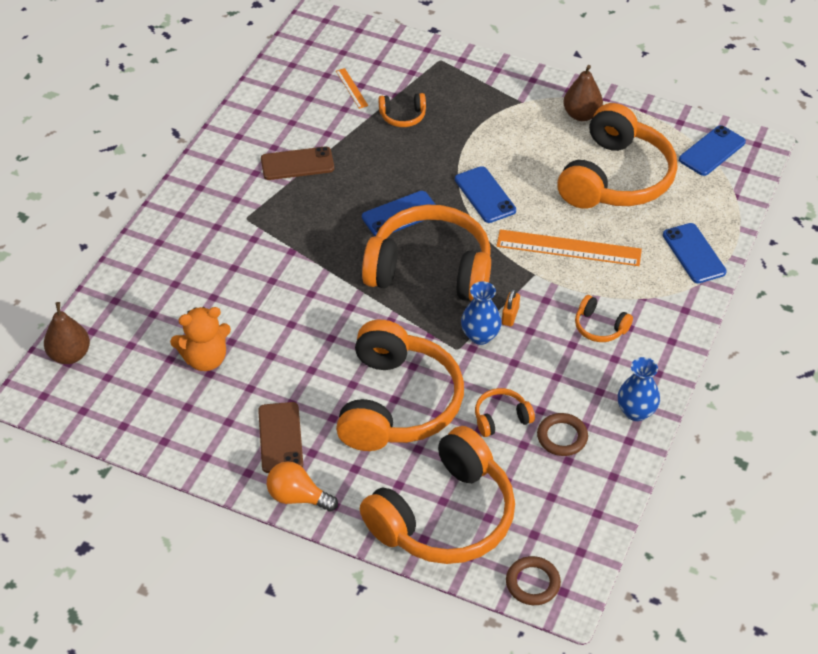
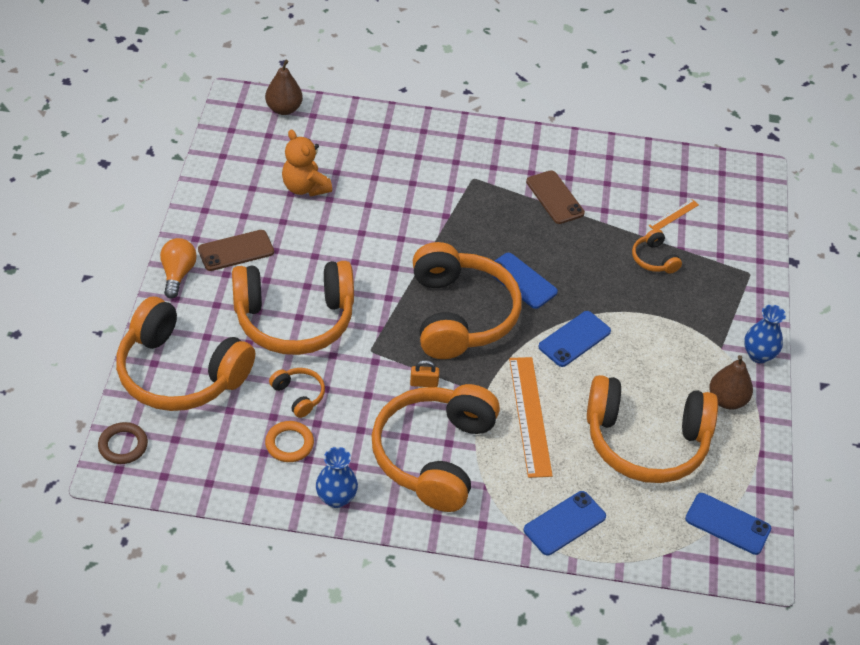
camera: 70 degrees right, 0 degrees up
(480, 336) = (391, 364): blue vase -> blue vase (758, 355)
(562, 437) = (289, 444): brown ring -> orange ring
(599, 327) = (434, 455): orange headphones -> orange headphones, size x2.40

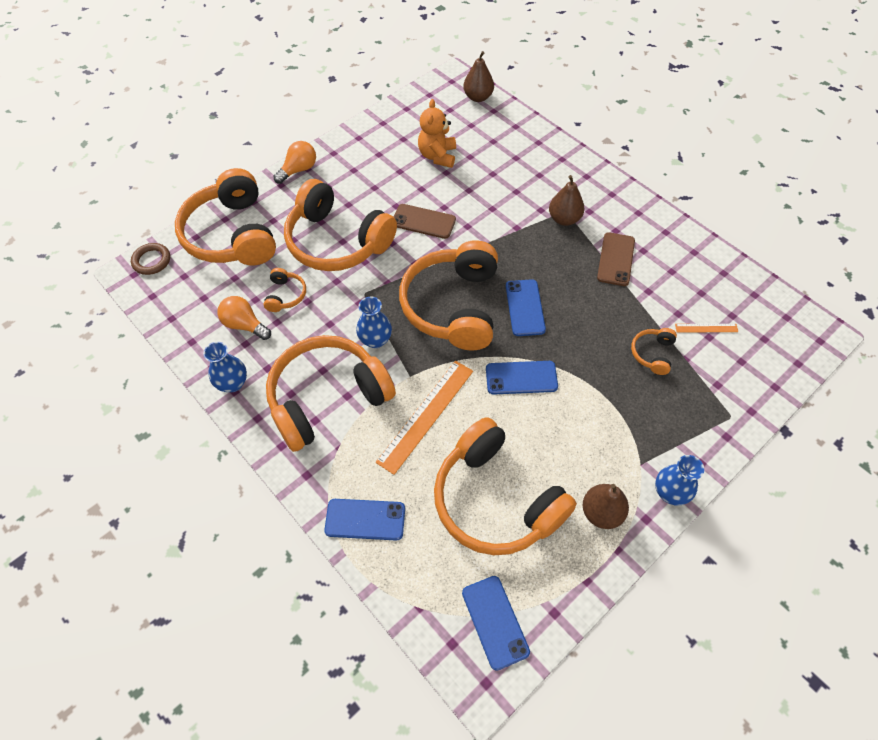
camera: 45 degrees right, 10 degrees up
(236, 251) = (349, 174): brown phone -> brown phone (423, 221)
(289, 444) = (245, 325): orange ring -> orange light bulb
(424, 383) = (375, 340): orange padlock -> blue vase
(460, 315) = (453, 306): orange headphones -> orange headphones turned 150 degrees clockwise
(479, 185) = (564, 219): none -> brown pear

